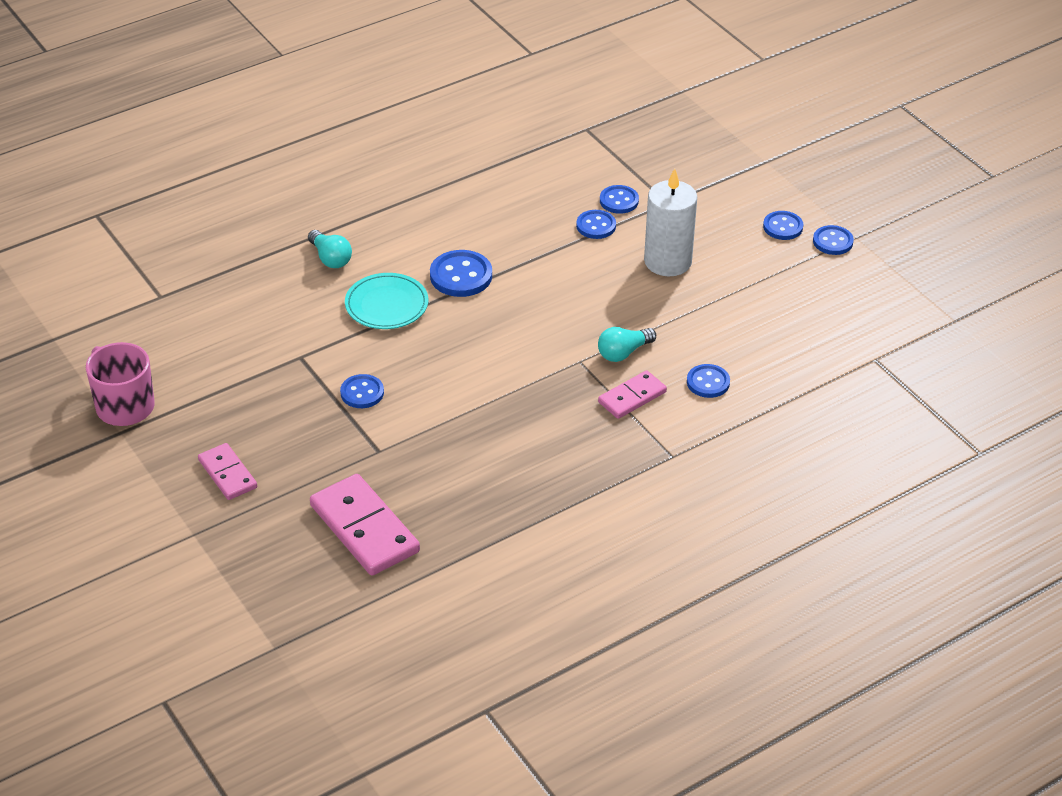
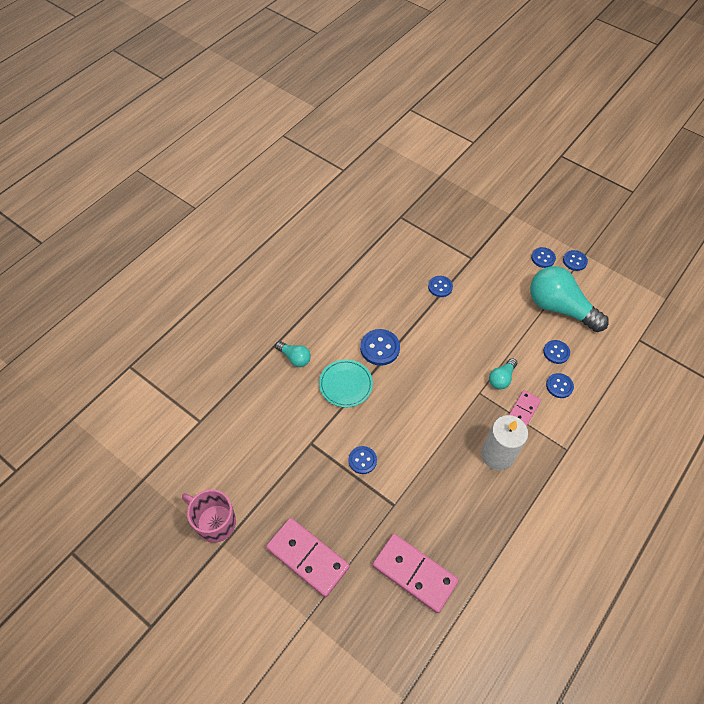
camera: 20 degrees left, 15 degrees up
(227, 474) = (307, 557): pink domino -> pink domino, size x1.71
(619, 201) = (444, 265): blue button -> blue button (556, 352)
(667, 261) = (493, 302): white candle -> white candle (497, 455)
(769, 292) = (559, 308): none -> turquoise light bulb

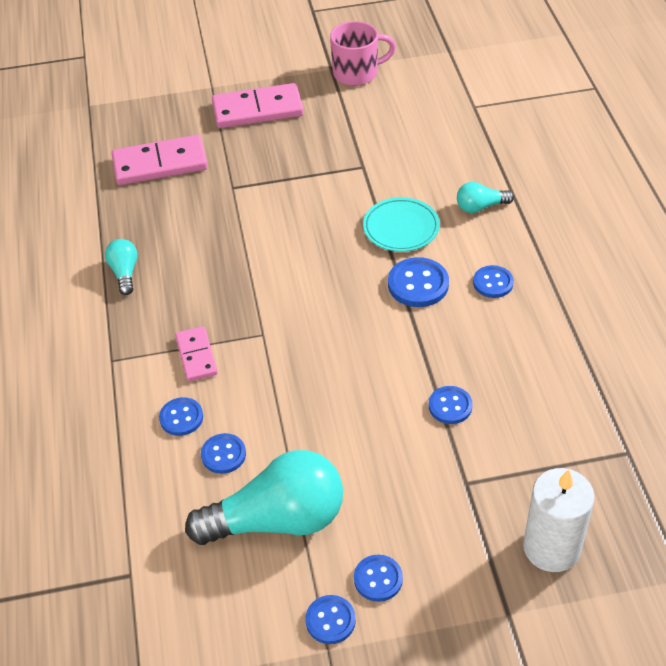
camera: 135 degrees right, 10 degrees down
(362, 460) = (301, 191): blue button -> blue button (493, 283)
(497, 455) = (180, 296): white candle -> white candle (551, 547)
(501, 378) = (255, 368): turquoise light bulb -> turquoise light bulb (124, 273)

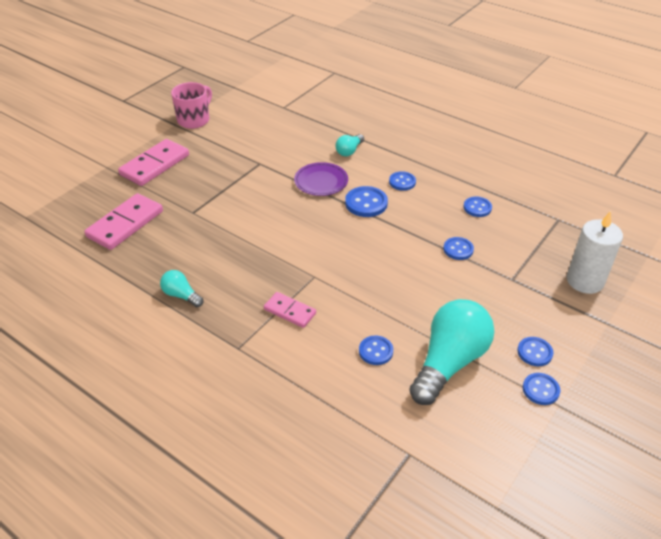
camera: 45 degrees left, 5 degrees down
(181, 418) = (325, 349): blue button -> blue button (477, 208)
(401, 228) = (321, 182): turquoise plate -> purple plate

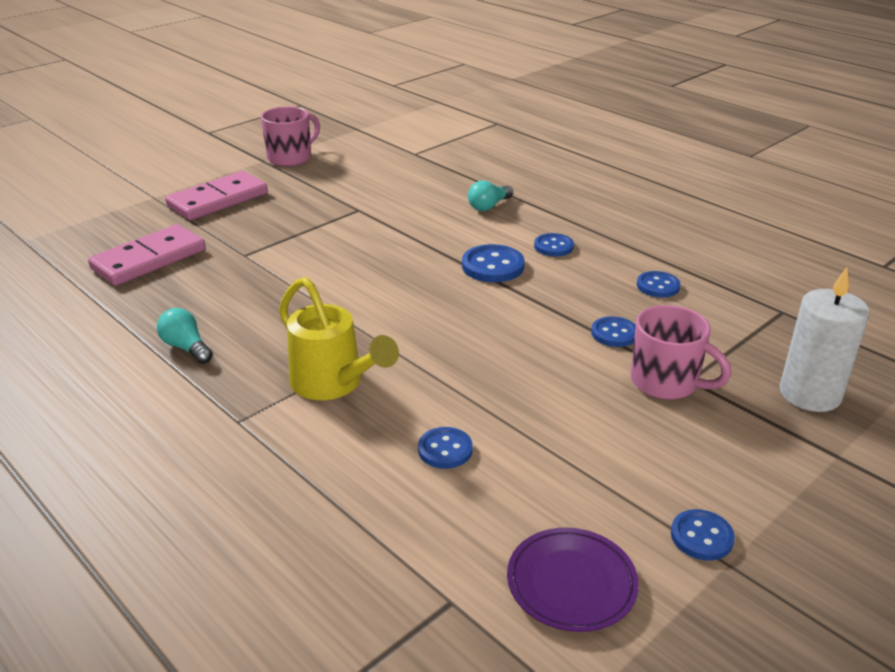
camera: 10 degrees right, 10 degrees down
(290, 311) = (333, 384): pink domino -> yellow watering can
(321, 182) = (436, 236): purple plate -> purple plate (571, 583)
(449, 362) = (557, 479): turquoise light bulb -> none
(498, 283) = (666, 382): none -> pink mug
(534, 352) = (703, 482): blue button -> none

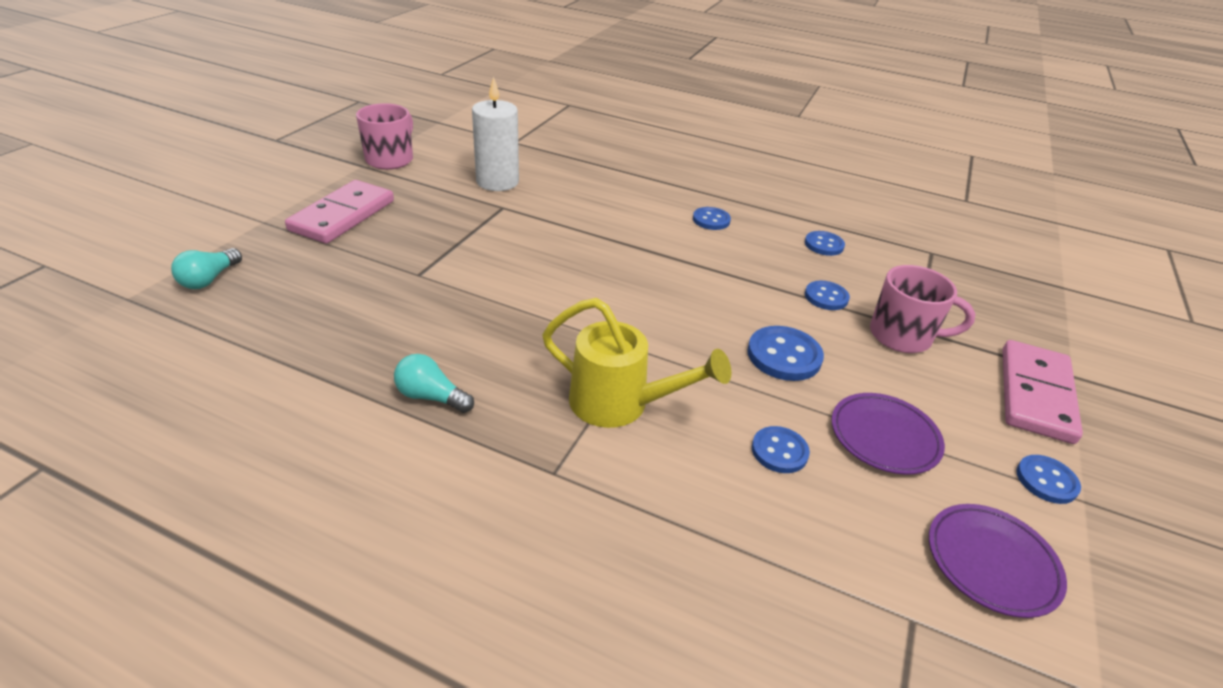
camera: 25 degrees left, 5 degrees up
(149, 259) = (309, 297): pink domino -> pink domino (1035, 394)
(489, 206) = (624, 187): turquoise light bulb -> turquoise light bulb (209, 279)
(492, 266) = (674, 248): blue button -> blue button (784, 356)
(560, 461) = (884, 437): none -> purple plate
(810, 394) = (1010, 323): white candle -> white candle (497, 182)

